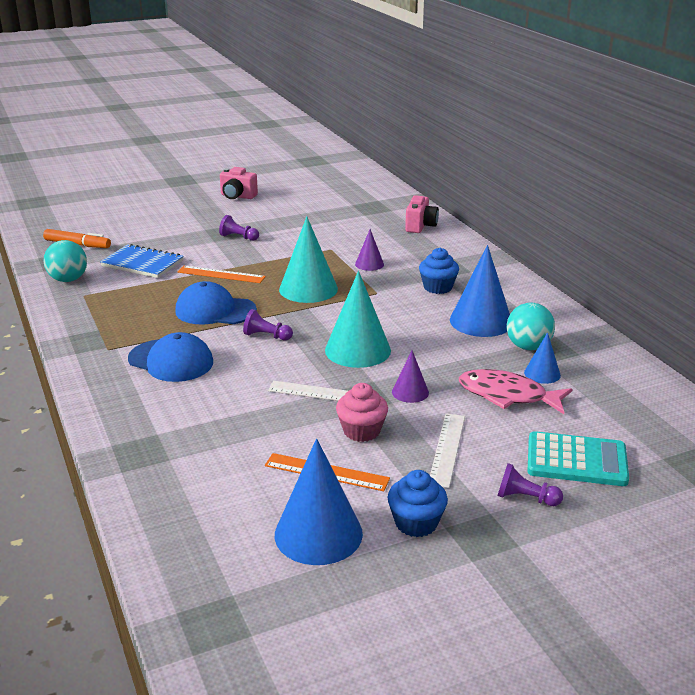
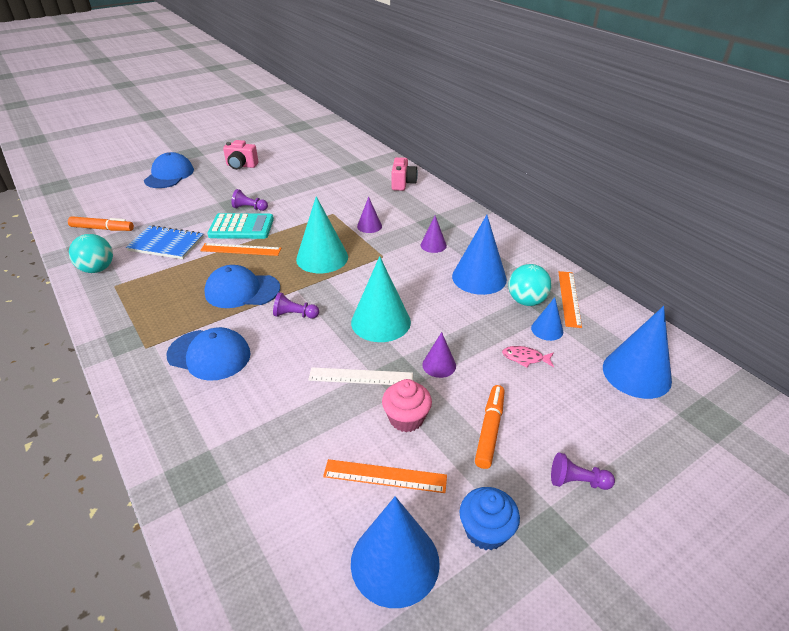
camera: 10 degrees left, 10 degrees up
(156, 200) = (169, 175): none -> blue cap
(438, 287) = (433, 245): blue cupcake -> purple cone
(447, 449) = (490, 430): white ruler -> orange marker
(507, 395) = (525, 358): pink fish -> pink fish, size x0.51
(576, 460) = (607, 427): turquoise calculator -> turquoise calculator (241, 227)
(579, 348) = (569, 298): none -> orange ruler
(630, 420) = (636, 373): none -> blue cone

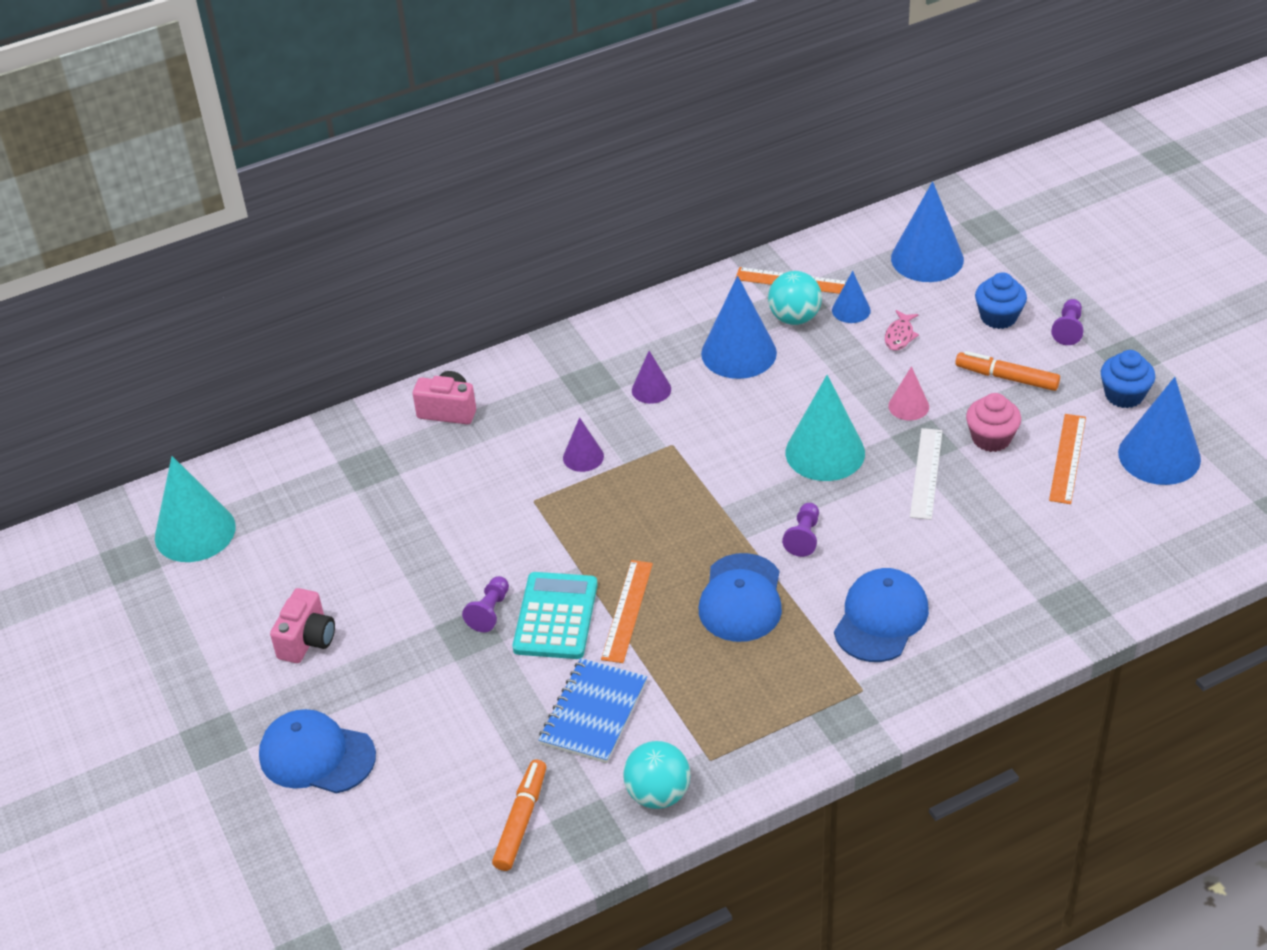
camera: 80 degrees left, 5 degrees up
(322, 258) = (666, 511): turquoise cone -> turquoise cone (195, 532)
(439, 365) = (908, 406): purple cone -> pink cone
(574, 424) = (998, 317): none -> blue cupcake

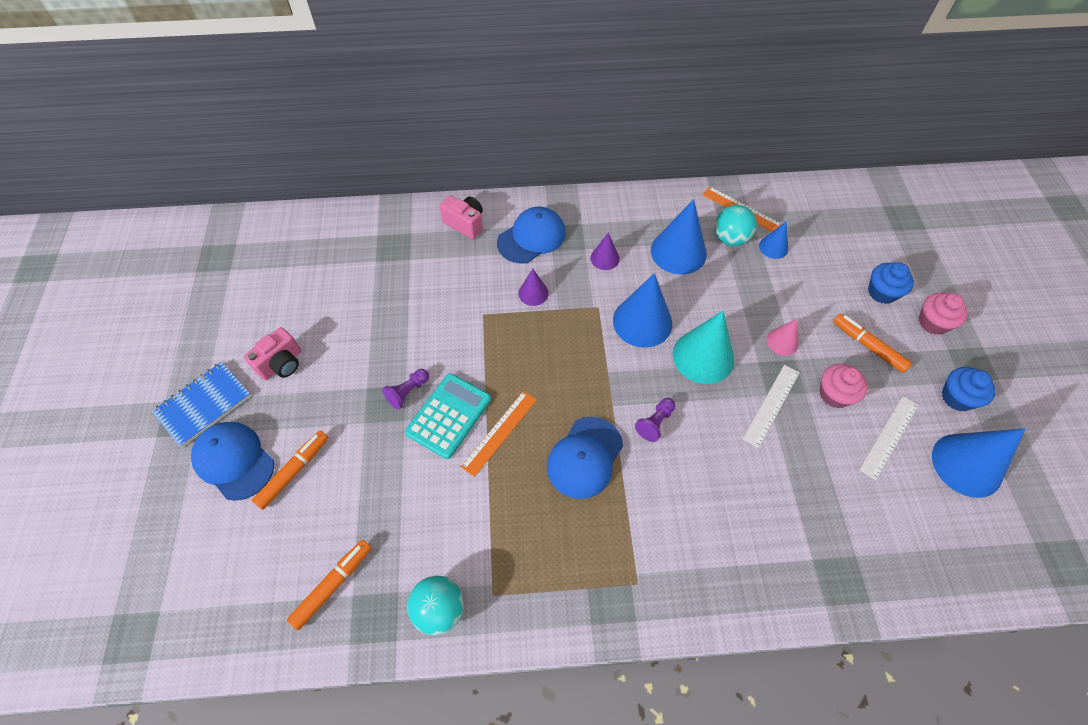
camera: 20 degrees right, 15 degrees up
(195, 532) = (264, 252): turquoise cone -> none
(400, 738) = (294, 472): none -> orange marker
(593, 713) = (432, 511): blue notebook -> blue notebook (204, 405)
(881, 618) = (680, 522): blue cap -> blue cap (531, 237)
(900, 336) = (800, 280): pink fish -> none
(927, 258) = (847, 226): blue cone -> blue cone (642, 322)
(1067, 458) = (889, 436): orange ruler -> white ruler
(1068, 329) = (933, 322): purple pawn -> pink cupcake

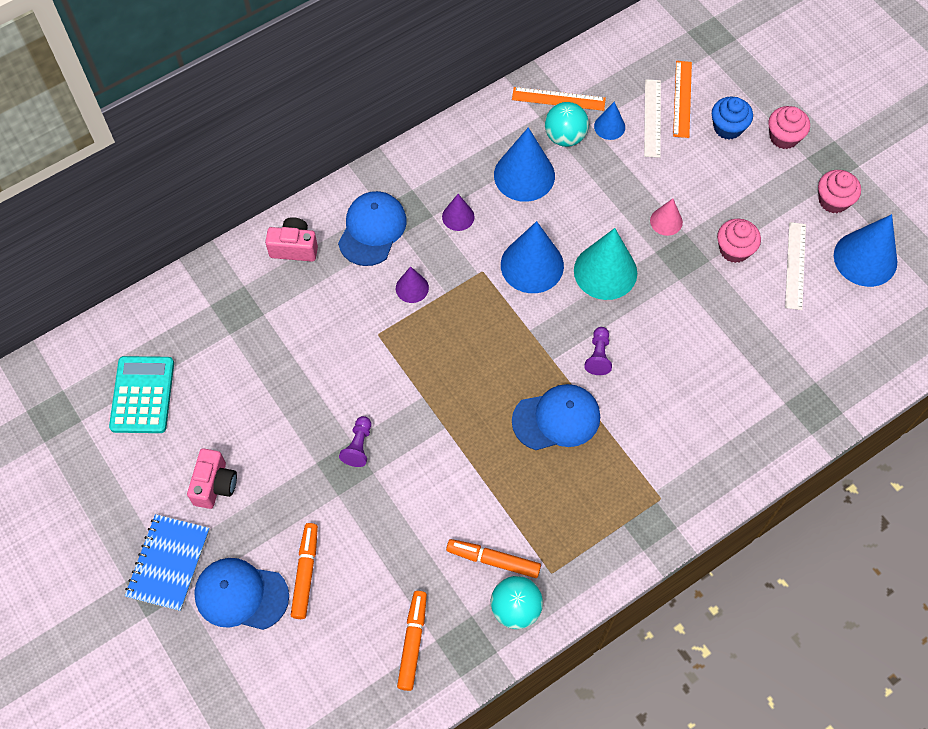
camera: 30 degrees left, 5 degrees up
(449, 416) = (412, 447): turquoise calculator -> turquoise calculator (142, 395)
(499, 432) = (468, 437): orange ruler -> orange ruler (682, 99)
(585, 457) = (556, 419): blue cap -> blue cap turned 105 degrees counterclockwise
(771, 405) = (687, 287): white ruler -> white ruler (652, 118)
(868, 346) = (740, 188): orange marker -> orange marker (493, 560)
(957, 397) = (833, 200): blue cupcake -> pink cupcake

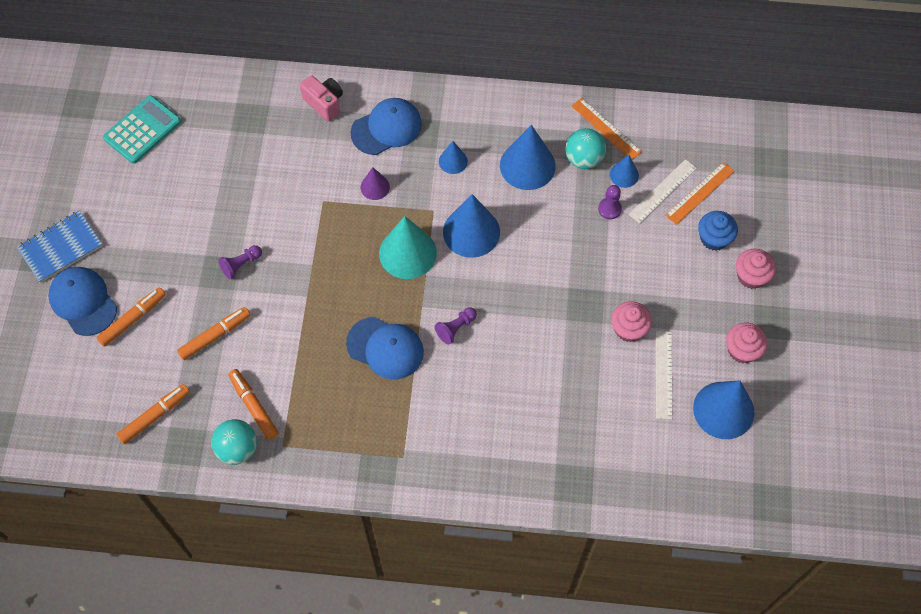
camera: 40 degrees right, 0 degrees up
(215, 485) = (132, 221): pink camera -> none
(397, 527) = (215, 336): none -> orange marker
(458, 216) = (453, 161): purple cone -> blue cone
(605, 271) = (518, 274): turquoise cone -> turquoise cone (407, 253)
(625, 163) = (609, 209): none -> purple pawn
(666, 221) = (598, 272): pink cone -> none
(795, 265) = (663, 374): white ruler -> white ruler turned 45 degrees counterclockwise

